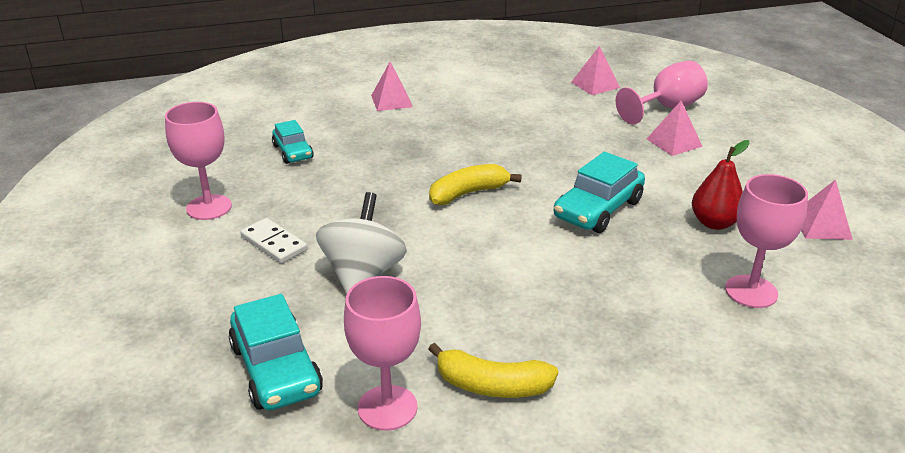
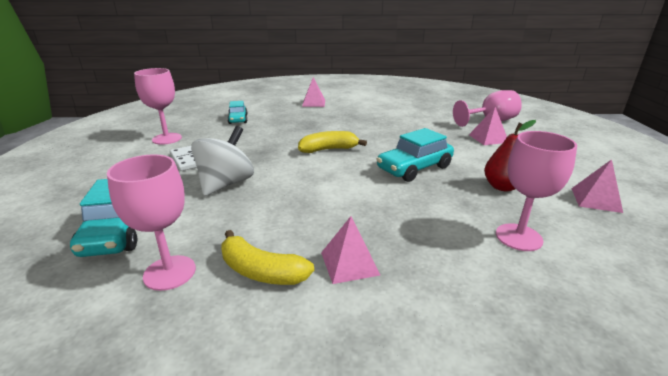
camera: 15 degrees right, 5 degrees down
(595, 84) = (446, 106): pink pyramid -> pink pyramid (349, 263)

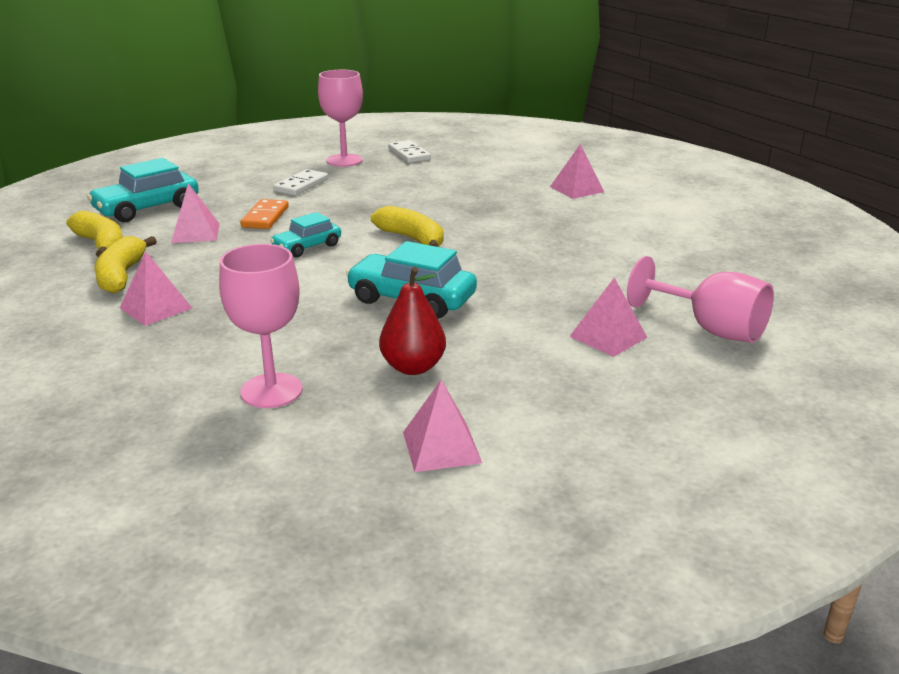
camera: 60 degrees right, 0 degrees up
(170, 272) = (101, 245): pink goblet -> yellow banana
(194, 121) = (409, 154): none -> white domino
(214, 217) = (195, 233): none -> pink pyramid
(226, 184) = (265, 217): white spinning top -> orange domino
(238, 119) = (446, 170): turquoise car -> turquoise car (307, 247)

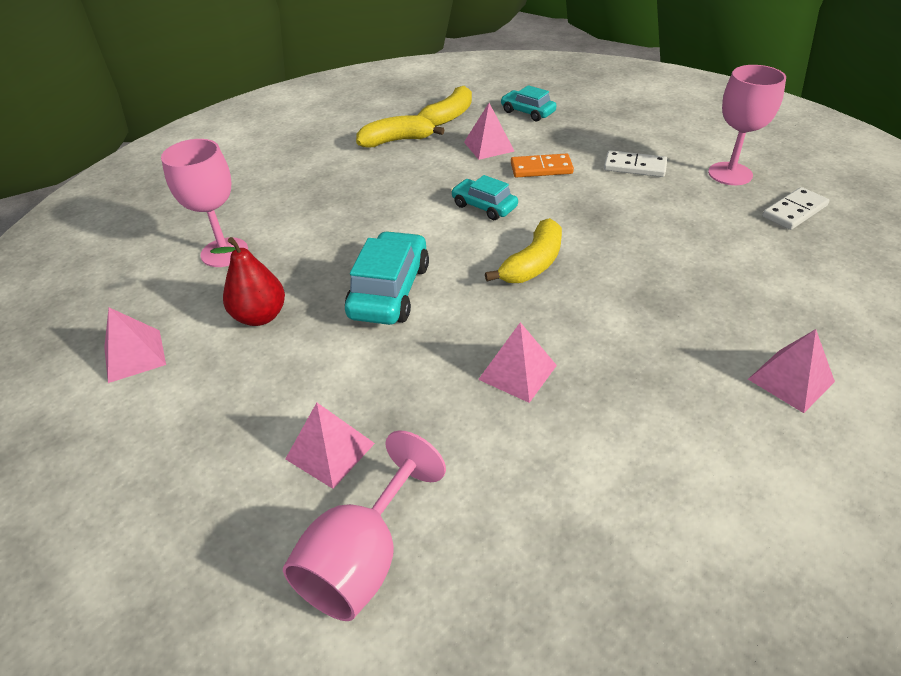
camera: 80 degrees right, 15 degrees up
(147, 208) = (527, 112): turquoise car -> turquoise car, size x0.62
(156, 308) = (347, 170): pink pyramid -> pink pyramid (517, 372)

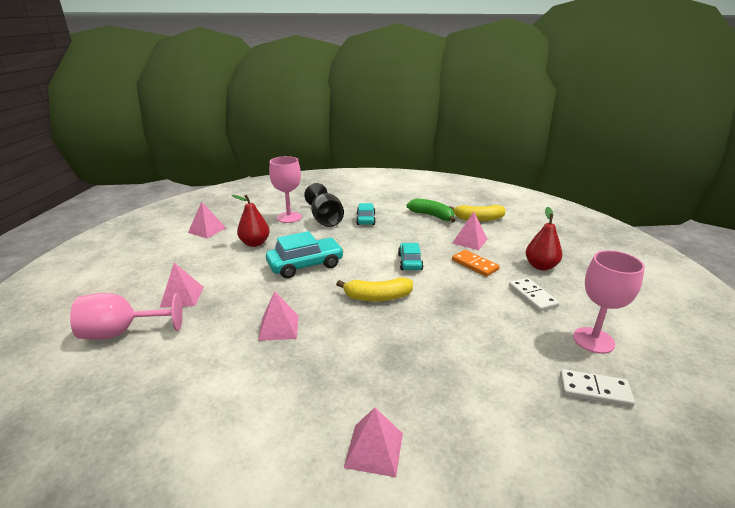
camera: 50 degrees right, 15 degrees down
(281, 222) = (325, 219): none -> black goblet
(397, 141) = (432, 216): yellow banana -> green banana
(527, 112) = (527, 238): turquoise car -> turquoise car (365, 219)
(589, 134) = (540, 266): none -> red pear

